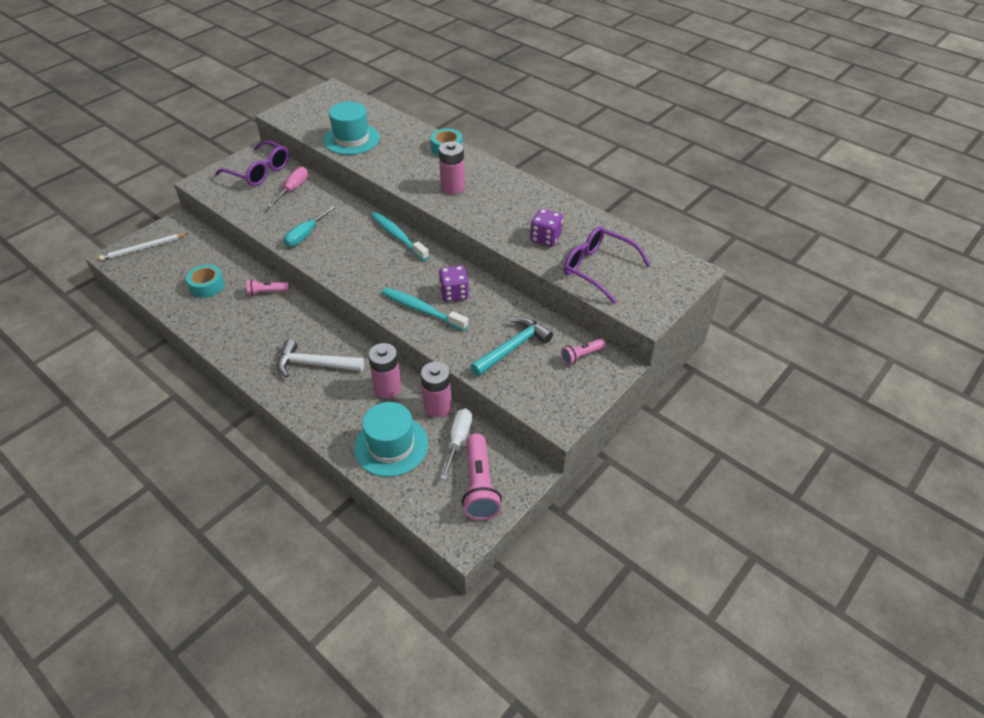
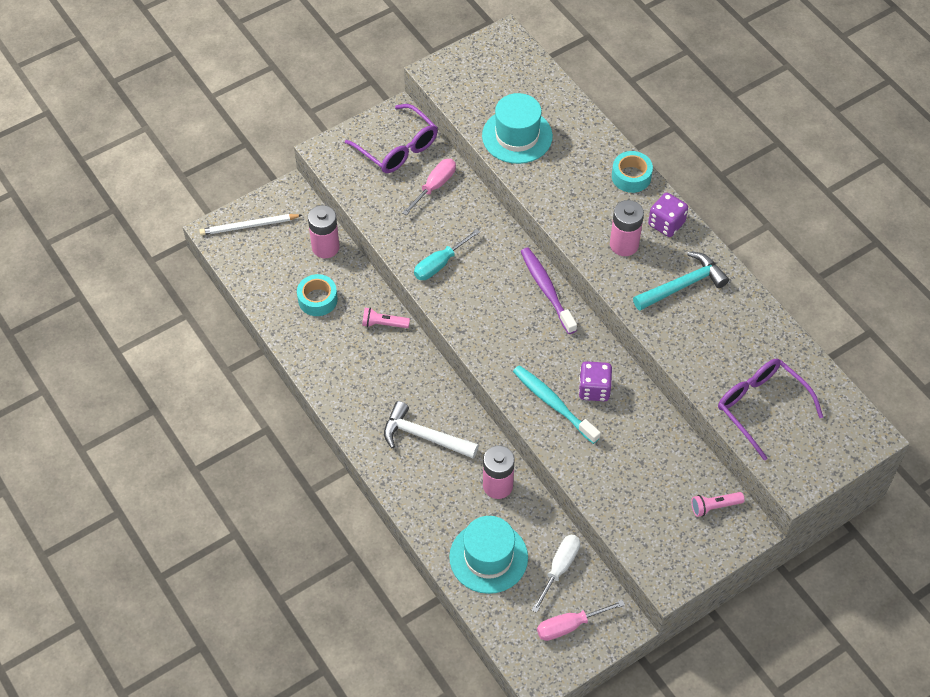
camera: 15 degrees right, 10 degrees up
(398, 236) = (546, 289): turquoise toothbrush -> purple toothbrush
(438, 407) = (546, 522): pink battery -> pink battery (325, 247)
(480, 486) = (570, 625): pink flashlight -> pink screwdriver
(513, 347) = (642, 478): turquoise hammer -> turquoise hammer (683, 285)
(545, 238) = (714, 348): purple dice -> purple dice (666, 224)

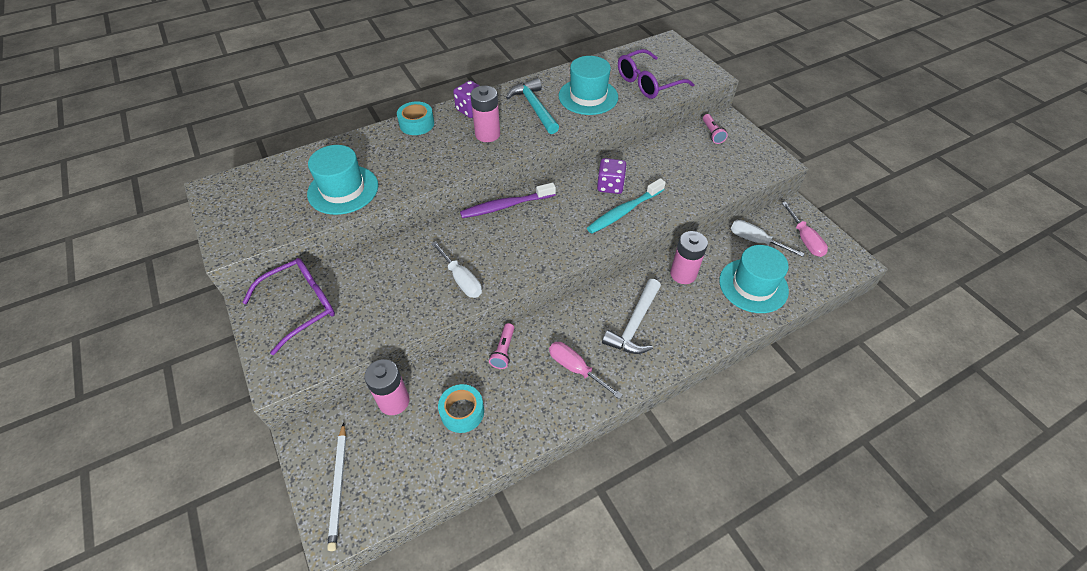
camera: 85 degrees left, 5 degrees down
(434, 186) = (364, 278): pink screwdriver -> pink screwdriver (576, 369)
(440, 264) = (461, 279): turquoise screwdriver -> white screwdriver
(716, 340) = (588, 96): none -> turquoise hat

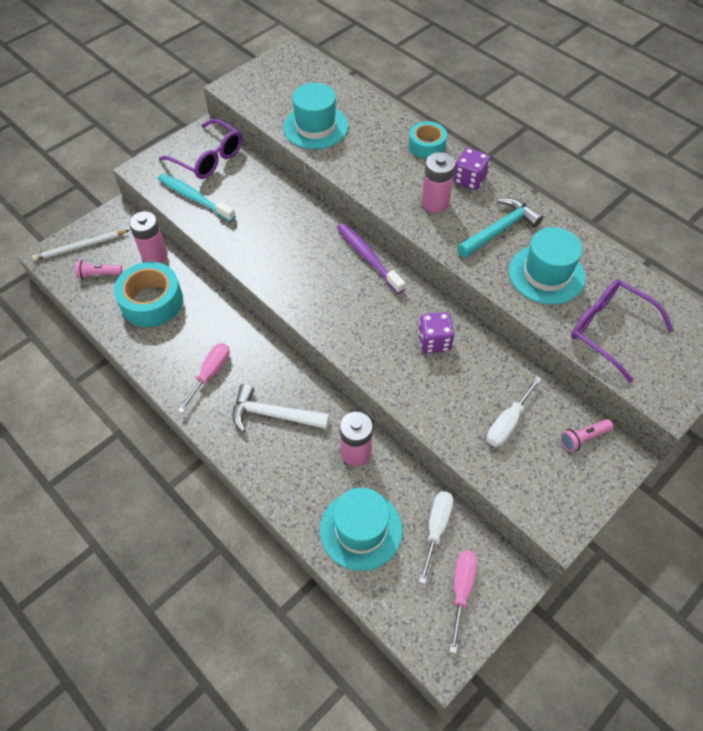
camera: 75 degrees right, 5 degrees up
(461, 279) = (263, 249): white screwdriver -> white screwdriver (508, 422)
(462, 412) = (152, 302): turquoise tape -> turquoise tape, size x1.63
(503, 351) = (218, 314): pink flashlight -> pink flashlight (99, 274)
(624, 211) = (397, 361): turquoise toothbrush -> turquoise toothbrush (194, 198)
(804, 239) = (461, 591): pink screwdriver -> pink screwdriver turned 135 degrees clockwise

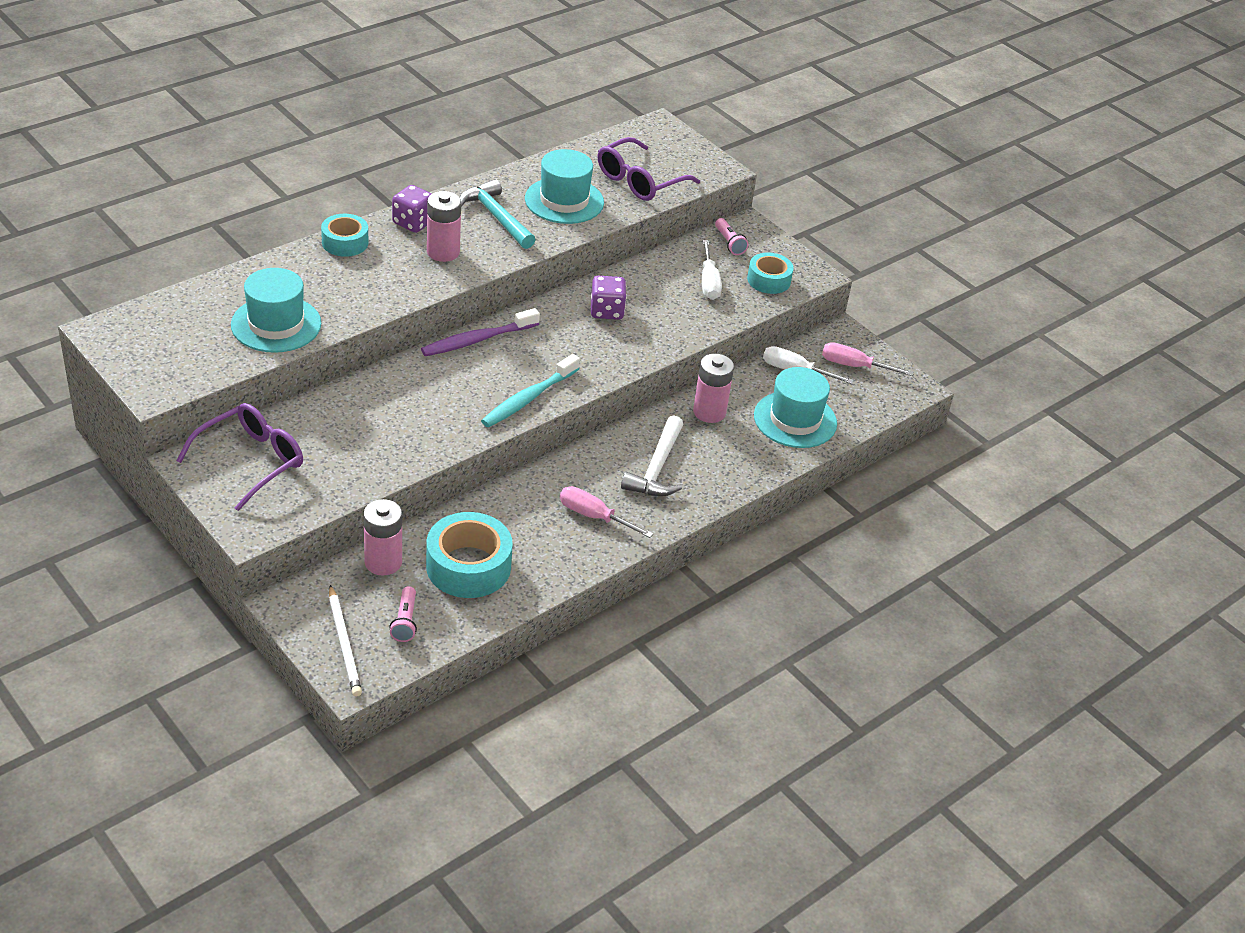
camera: 90 degrees left, 15 degrees down
(194, 198) = (329, 479): turquoise toothbrush -> turquoise toothbrush (528, 399)
(508, 422) = (709, 282): white screwdriver -> white screwdriver turned 45 degrees clockwise
(532, 478) = (769, 280): none -> turquoise tape

